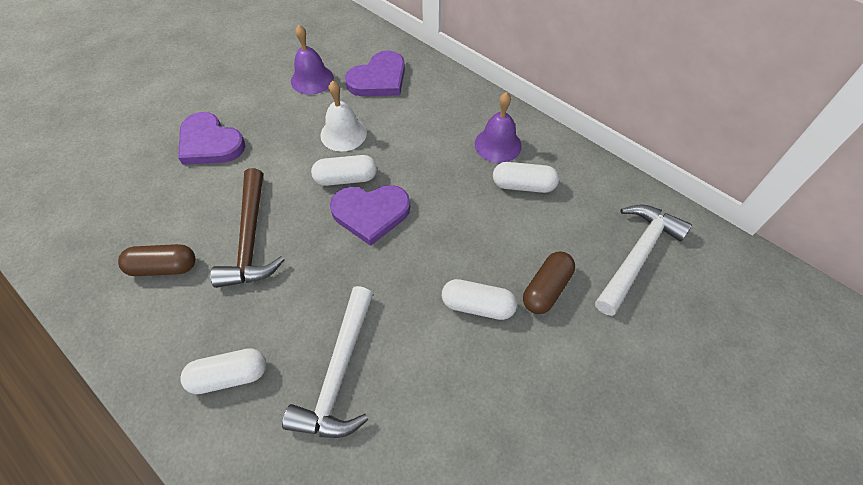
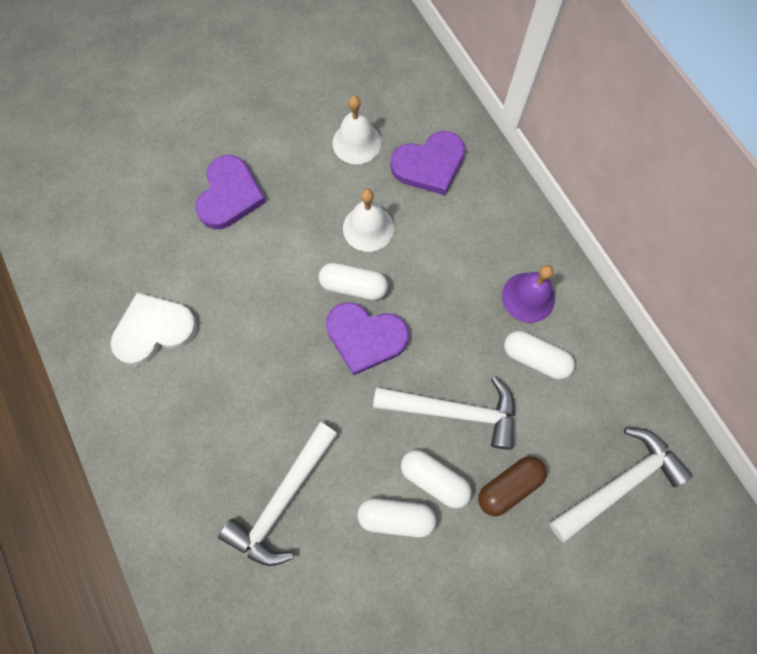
camera: 20 degrees right, 15 degrees up
(163, 267) = (154, 330): brown capsule -> white heart
(210, 143) = (230, 195): purple heart -> purple heart turned 135 degrees counterclockwise
(229, 376) = (187, 466): white capsule -> white capsule (396, 517)
(250, 239) = (241, 326): brown hammer -> none
(312, 79) = (356, 142): purple bell -> white bell
(472, 246) = (454, 411): none -> white hammer

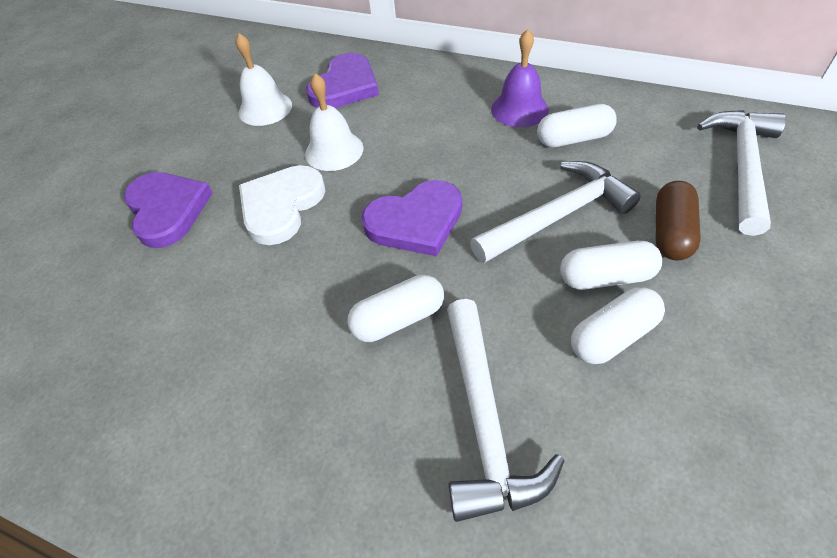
camera: 35 degrees left, 20 degrees down
(154, 330) = (170, 375): white heart -> white heart (281, 206)
(353, 286) = (363, 195): white capsule -> white capsule (398, 319)

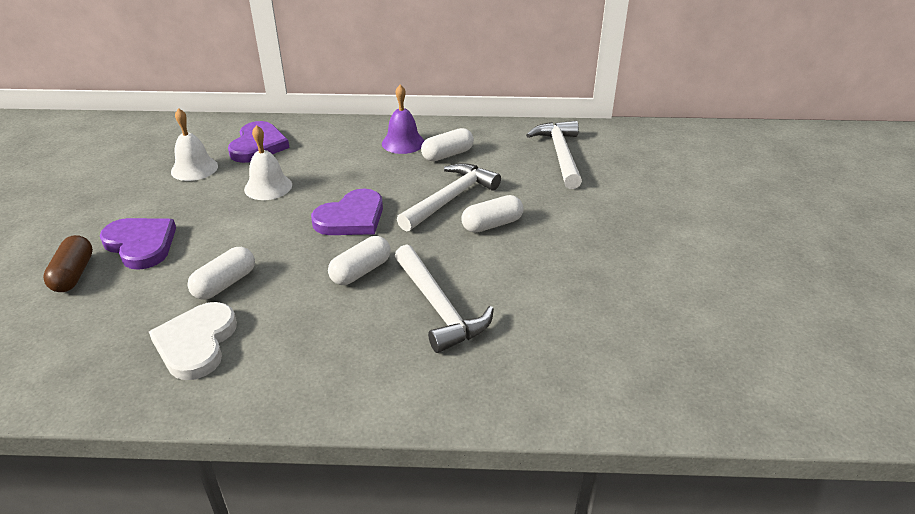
camera: 25 degrees left, 15 degrees down
(281, 206) = (240, 226): white heart -> white heart (196, 343)
(613, 336) = (505, 252): white capsule -> white capsule (225, 284)
(671, 232) = (525, 195): brown capsule -> brown capsule (73, 274)

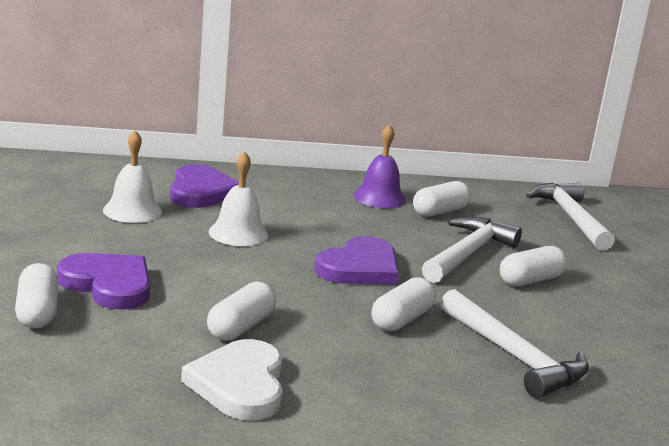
camera: 10 degrees left, 15 degrees down
(73, 274) = (37, 312): brown capsule -> white capsule

